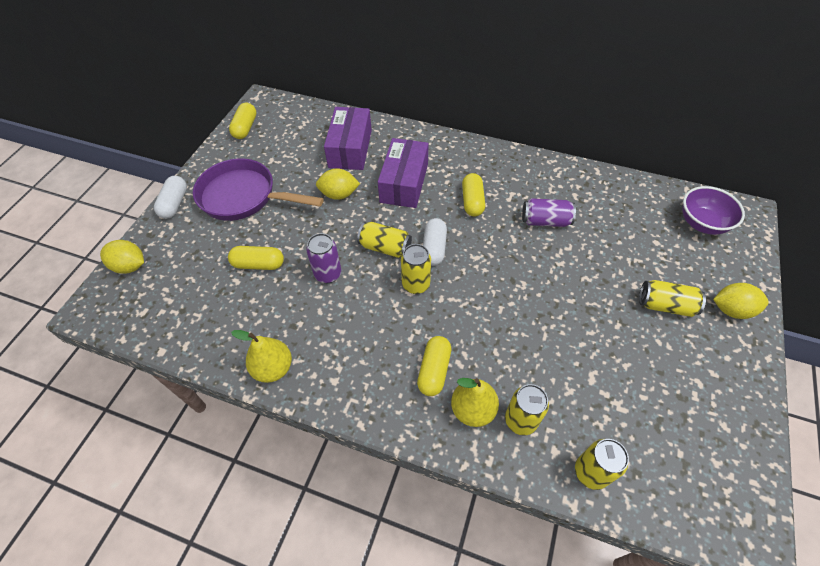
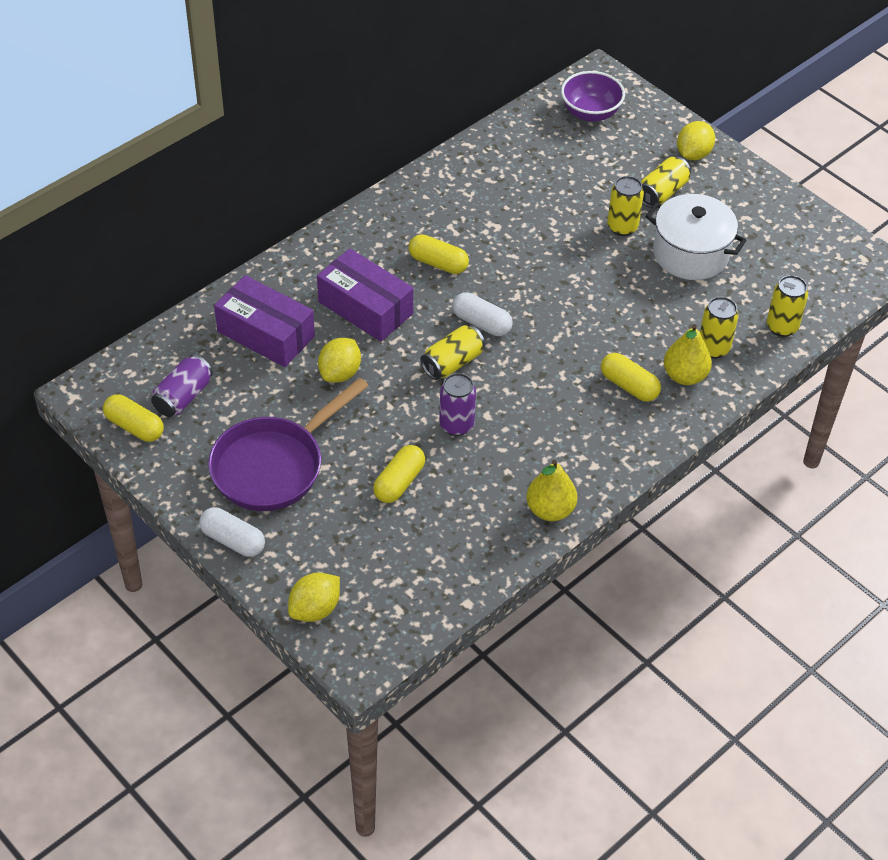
camera: 65 degrees left, 5 degrees down
(416, 284) = (520, 358): yellow can -> yellow can (622, 227)
(545, 221) = (507, 220): purple can -> purple can (183, 397)
(616, 355) = (690, 254): none -> white pot

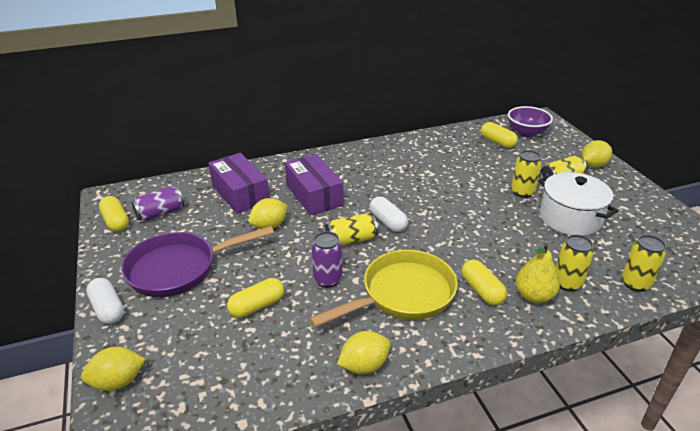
camera: 25 degrees right, 15 degrees down
(438, 263) = (379, 183): yellow capsule -> yellow capsule (497, 142)
(548, 418) = (402, 294): none -> yellow pan
(550, 510) = (364, 365): yellow pear -> yellow lemon

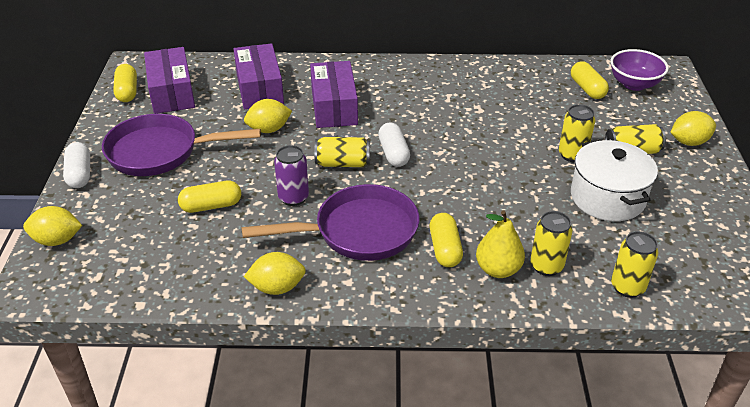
camera: 20 degrees right, 5 degrees up
(160, 213) = (171, 92): purple can -> purple box
(402, 294) = (358, 231): yellow pan -> purple pan

